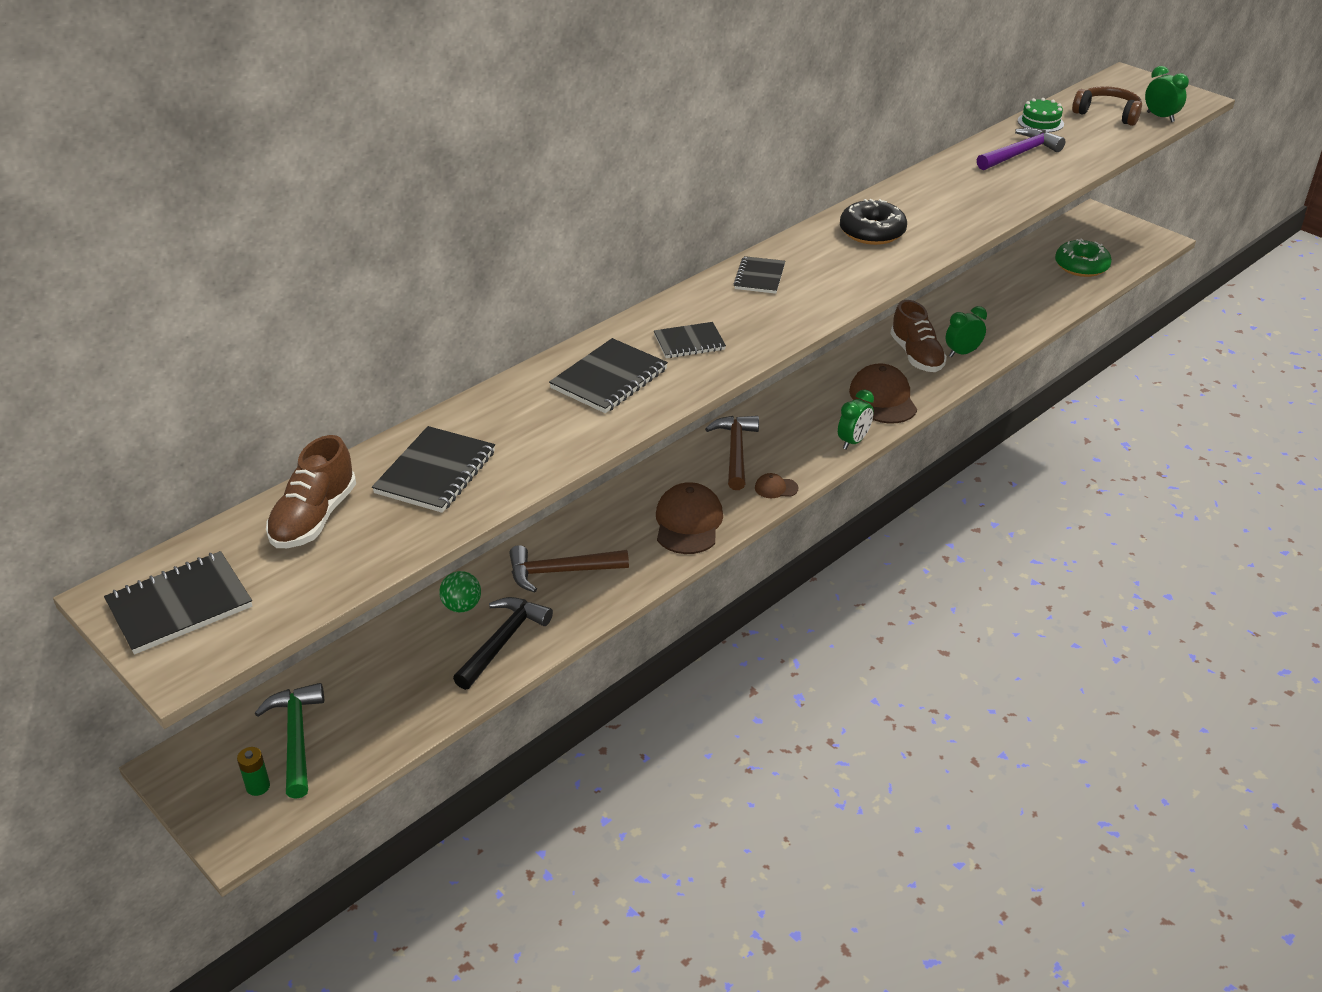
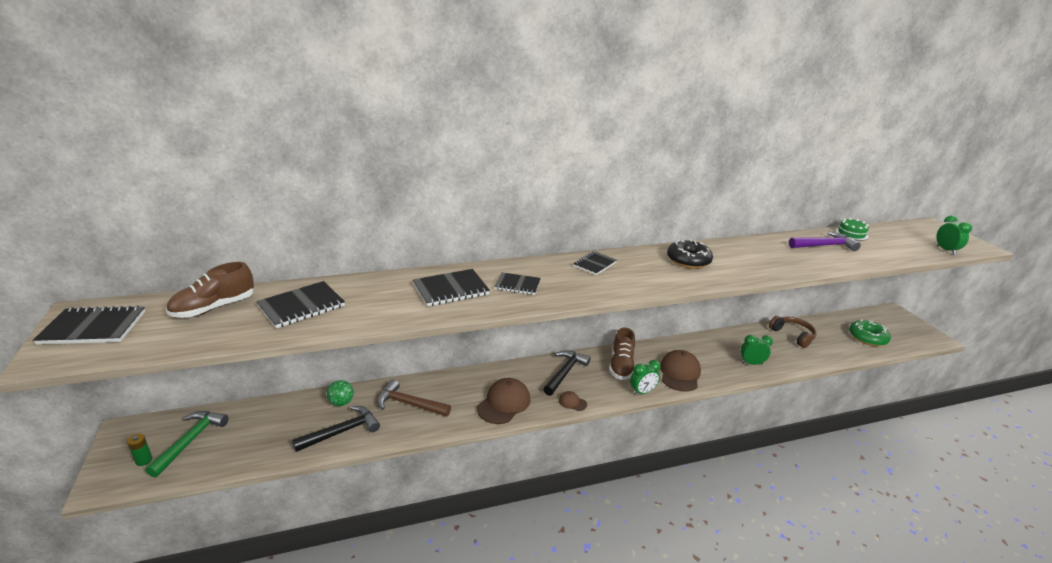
camera: 25 degrees right, 10 degrees down
(735, 451) = (565, 372): brown hammer -> black hammer
(916, 355) = (719, 355): brown shoe -> brown shoe (621, 366)
(1107, 114) = (905, 240): brown headphones -> brown headphones (792, 335)

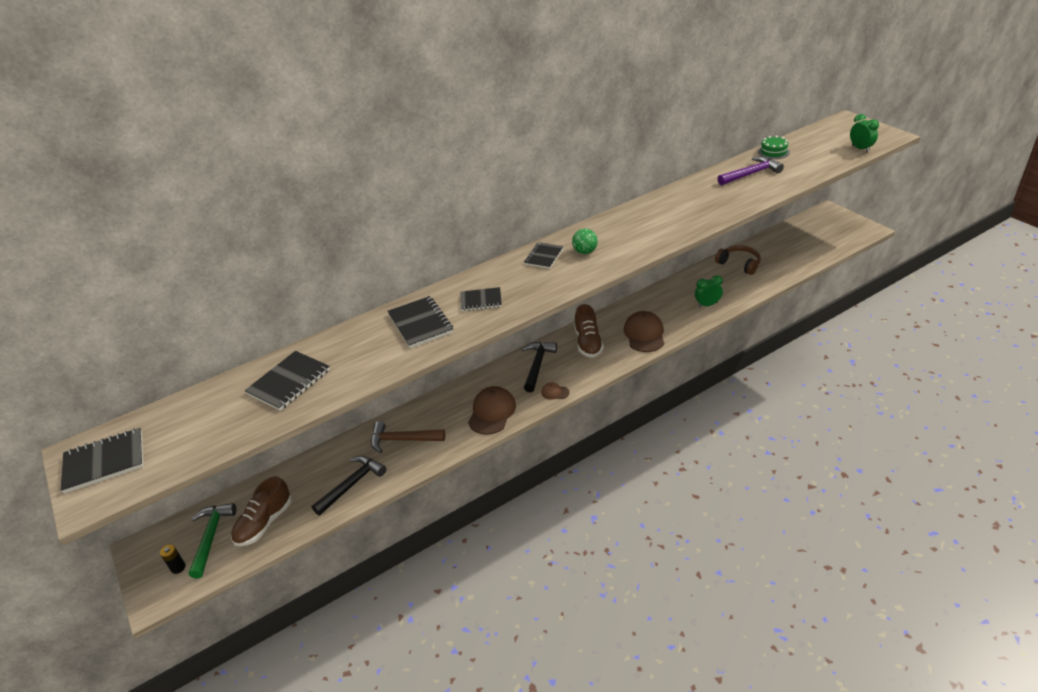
camera: 10 degrees left, 10 degrees up
(144, 460) = (178, 567): green battery -> black battery
(214, 308) = (206, 408): brown shoe -> brown shoe (264, 523)
(341, 402) = (336, 458): green ball -> green ball (585, 252)
(451, 289) = (420, 323): black notebook -> black notebook turned 75 degrees counterclockwise
(642, 392) = (615, 363): green clock -> none
(688, 260) = (630, 227): black donut -> none
(867, 338) = (807, 247): green donut -> none

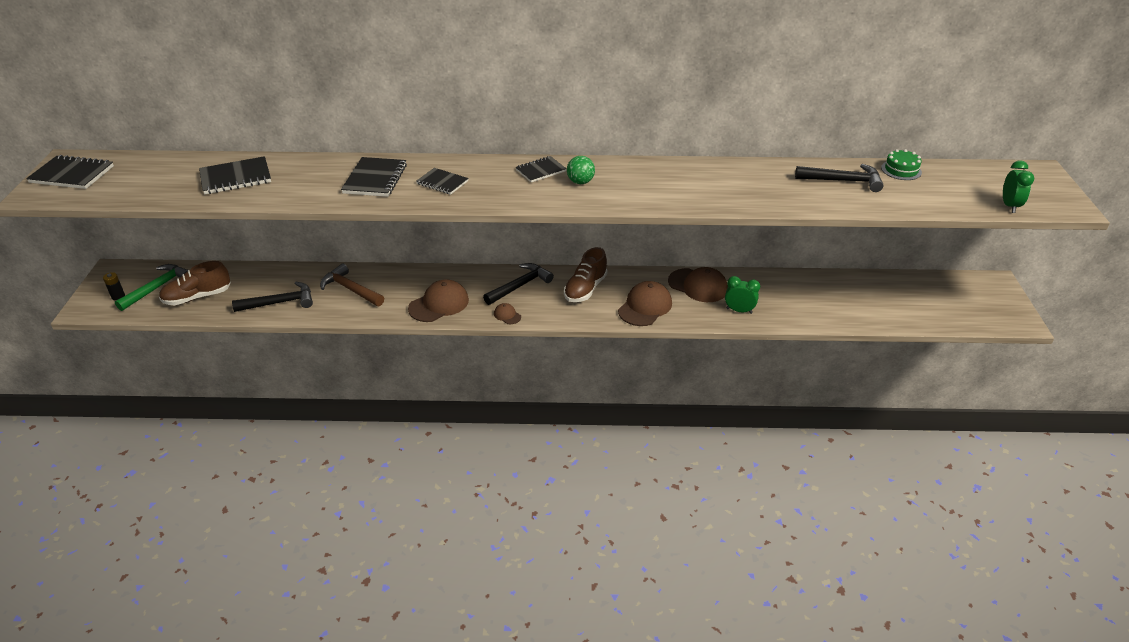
camera: 30 degrees right, 0 degrees up
(661, 301) = (698, 285): none -> brown cap
(739, 264) = (821, 289): brown headphones -> none
(751, 174) = (843, 181): purple hammer -> black hammer

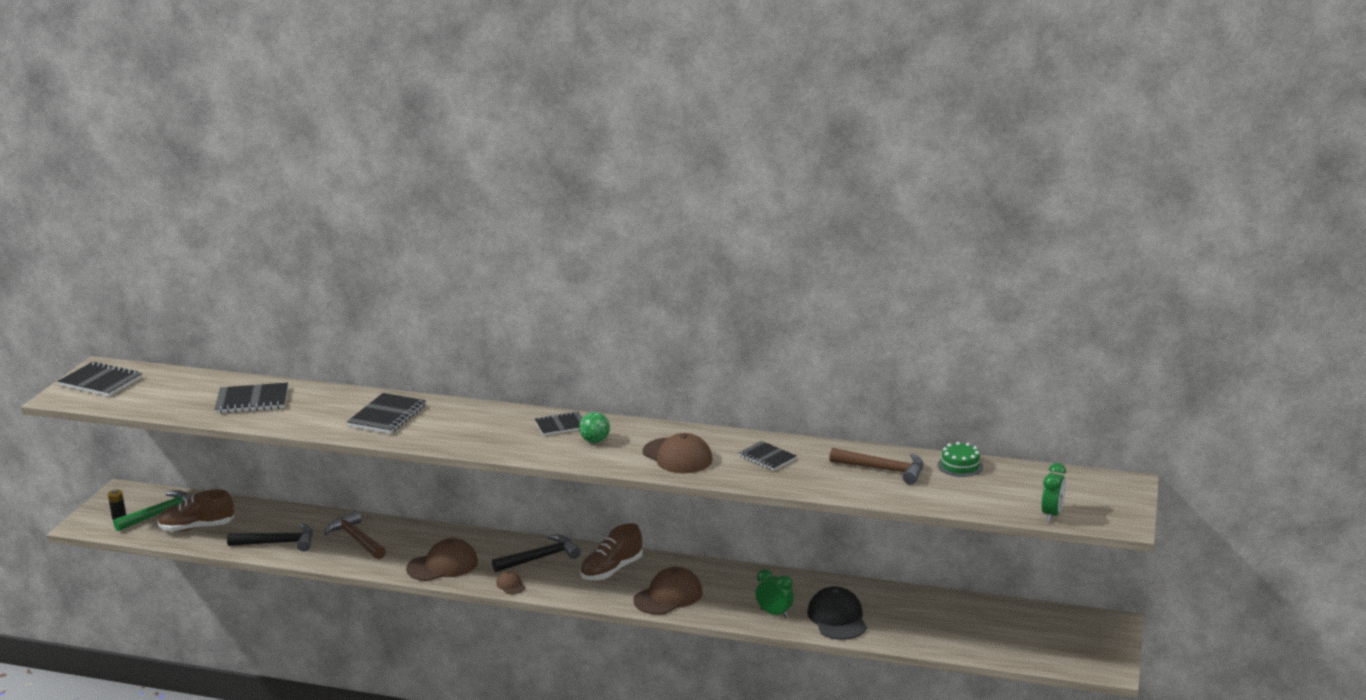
camera: 15 degrees right, 15 degrees down
(442, 183) = (452, 426): black notebook -> black notebook (767, 458)
(698, 285) = (743, 582): brown cap -> brown cap (677, 456)
(790, 308) = (837, 618): none -> black cap
(843, 181) = (883, 470): black hammer -> brown hammer

